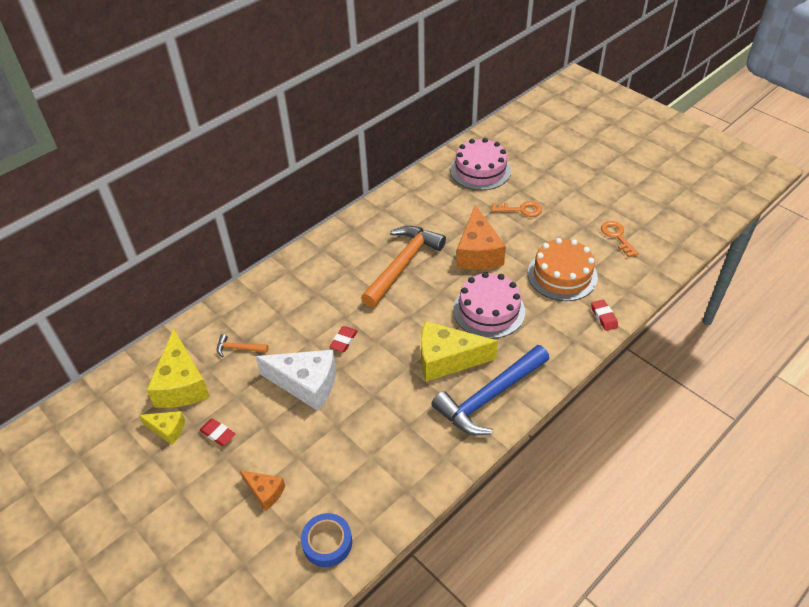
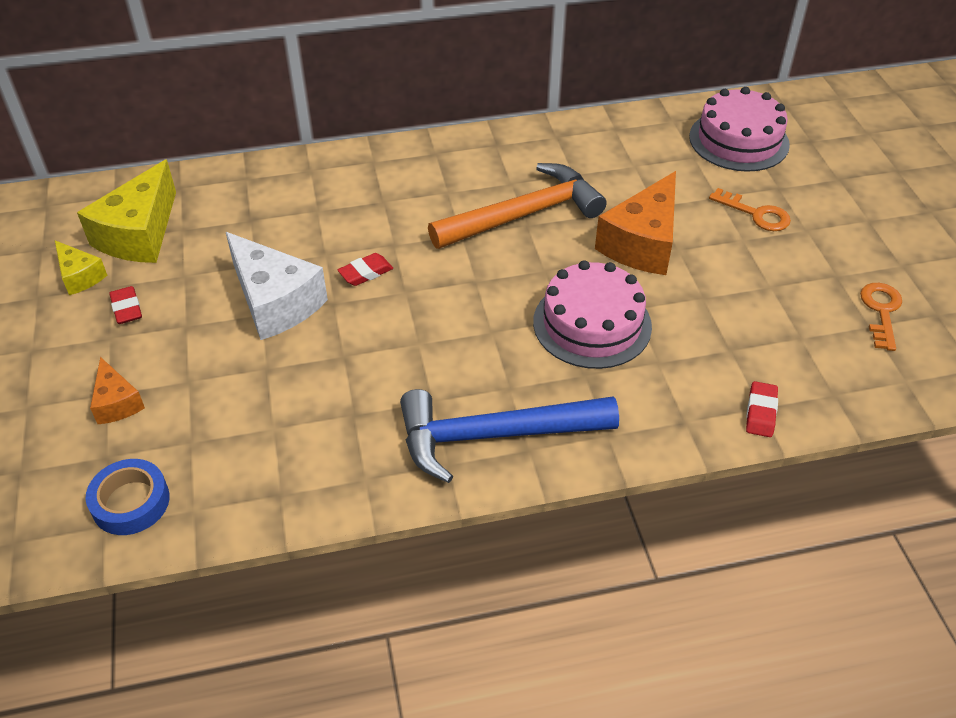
camera: 30 degrees right, 0 degrees up
(239, 348) = (236, 224): orange hammer -> none
(447, 359) = (478, 359): yellow cheese -> none
(562, 275) = (744, 326): orange cake -> none

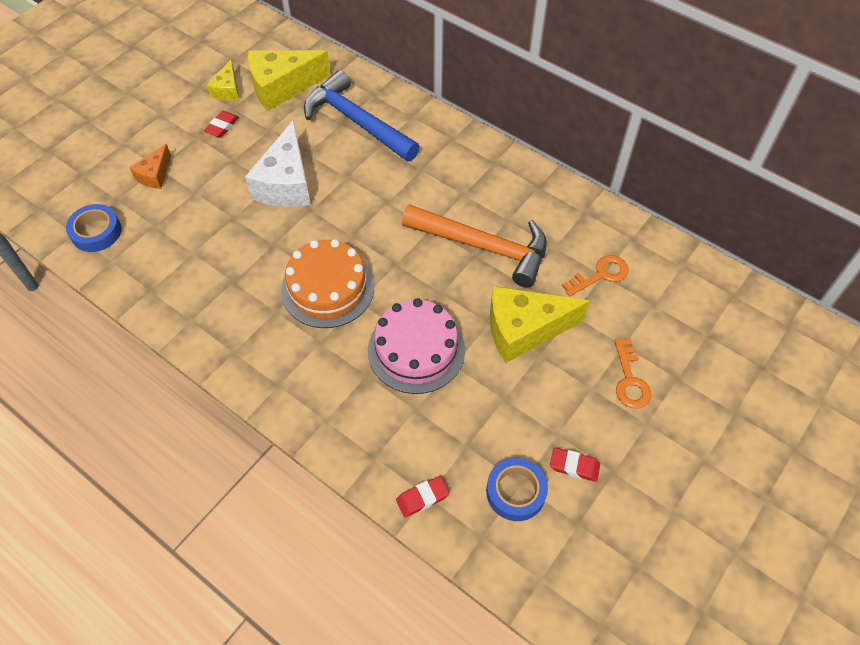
camera: 50 degrees right, 10 degrees up
(366, 273) = (349, 206): red eraser -> red eraser (574, 466)
(449, 345) = (328, 288): none -> orange cake
(494, 435) = (274, 360): blue hammer -> blue hammer (357, 121)
(642, 243) = (524, 330): orange cheese -> yellow cheese
(738, 140) = (706, 320): pink cake -> none
(806, 346) = (515, 492): none -> blue tape
(881, 311) = (602, 523): orange key -> orange key (600, 275)

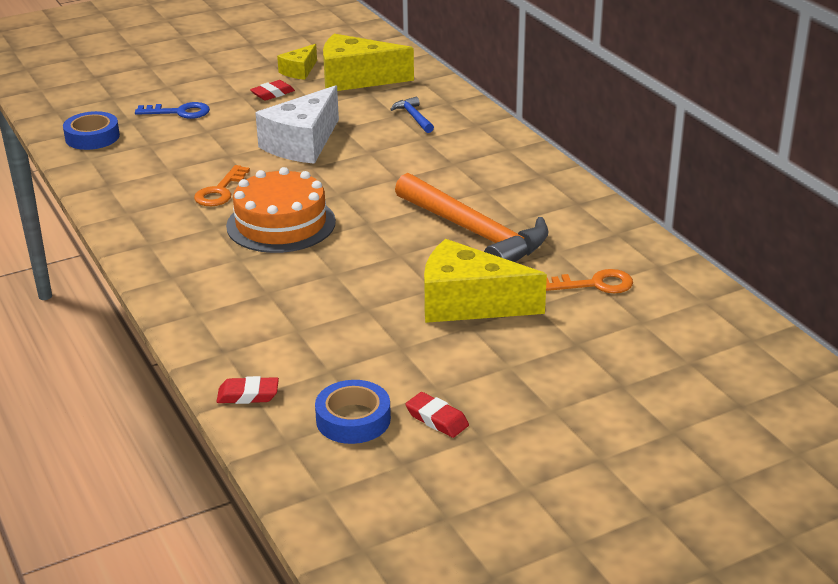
camera: 25 degrees right, 25 degrees down
(155, 175) = (179, 112): orange cheese -> blue key
(357, 121) = (414, 117): blue hammer -> blue hammer, size x0.43
(416, 350) = (335, 288): pink cake -> none
(630, 380) = (561, 372): orange key -> orange key (220, 191)

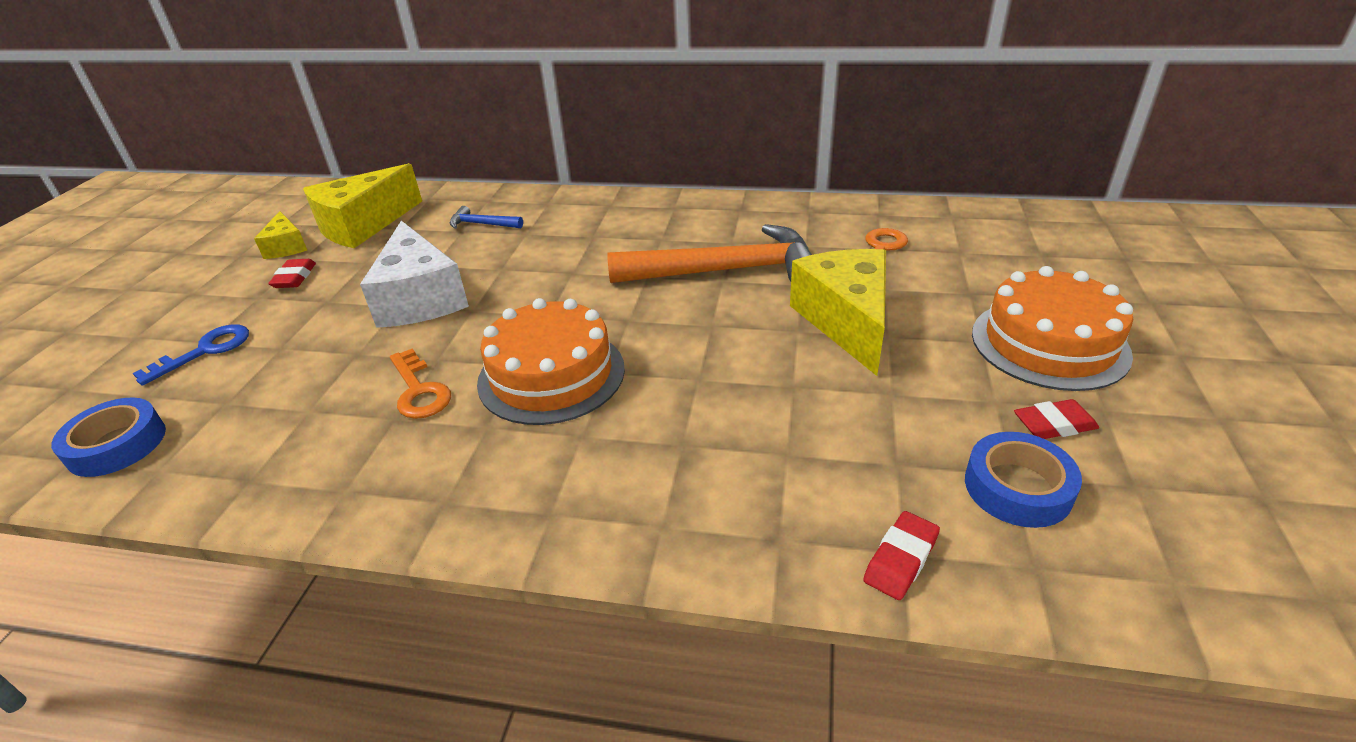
camera: 50 degrees left, 5 degrees up
(468, 303) = (846, 321): yellow cheese -> yellow cheese turned 120 degrees clockwise
(543, 395) = (1049, 343): none -> orange cake

